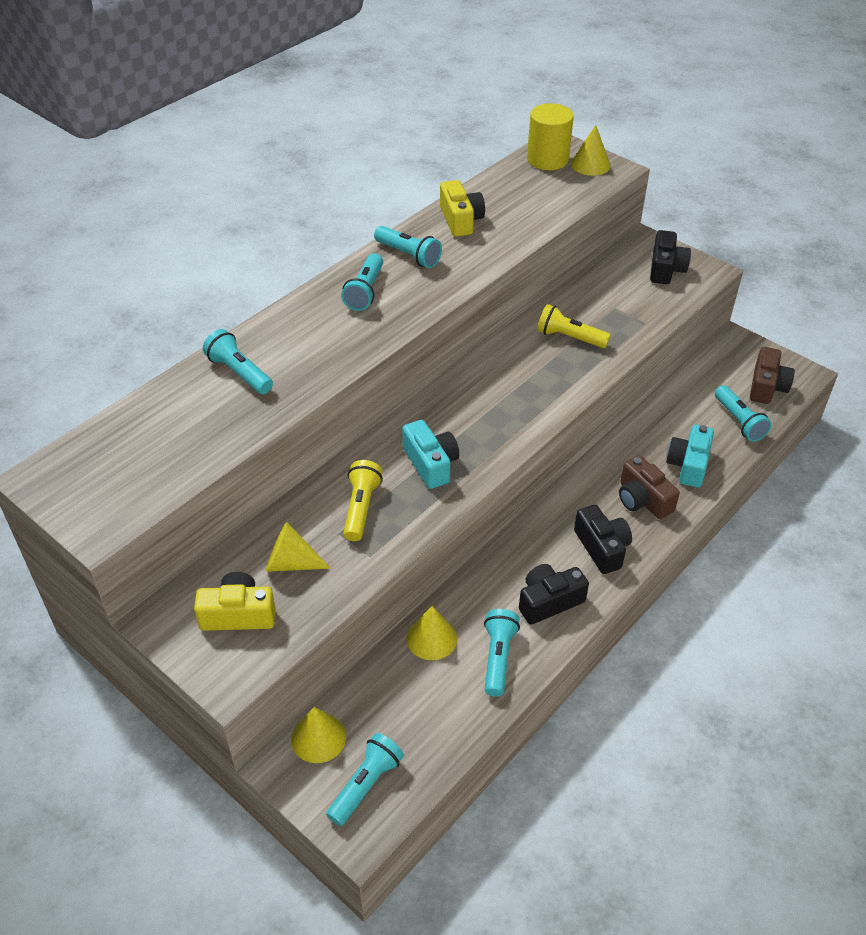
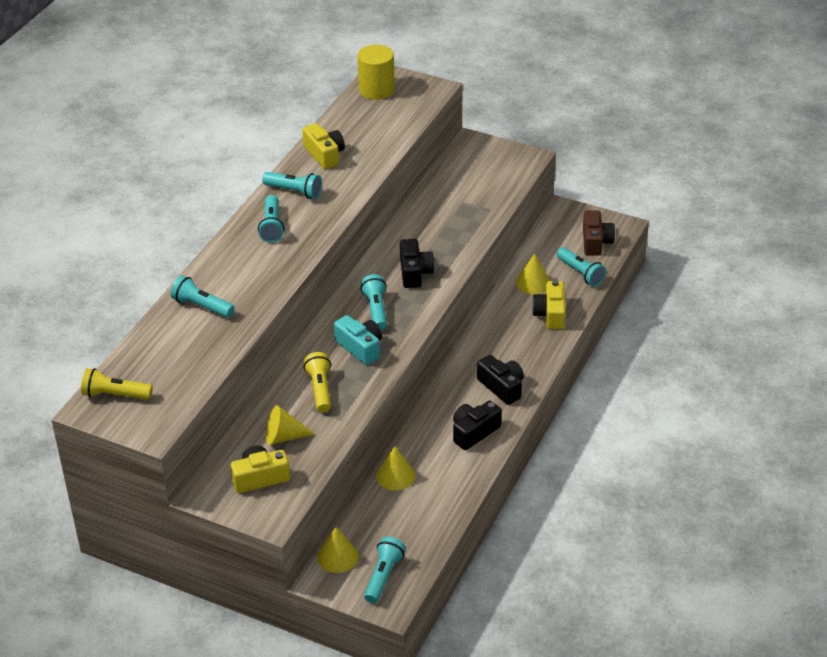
camera: 15 degrees left, 5 degrees down
(498, 657) = (449, 477): turquoise flashlight -> turquoise flashlight (376, 309)
(569, 337) = (434, 232): yellow flashlight -> yellow flashlight (115, 395)
(590, 164) = (413, 88): yellow cone -> yellow cone (533, 282)
(642, 499) = (522, 346): brown camera -> none
(665, 269) = (494, 162): black camera -> black camera (415, 272)
(688, 465) = (550, 314): turquoise camera -> yellow camera

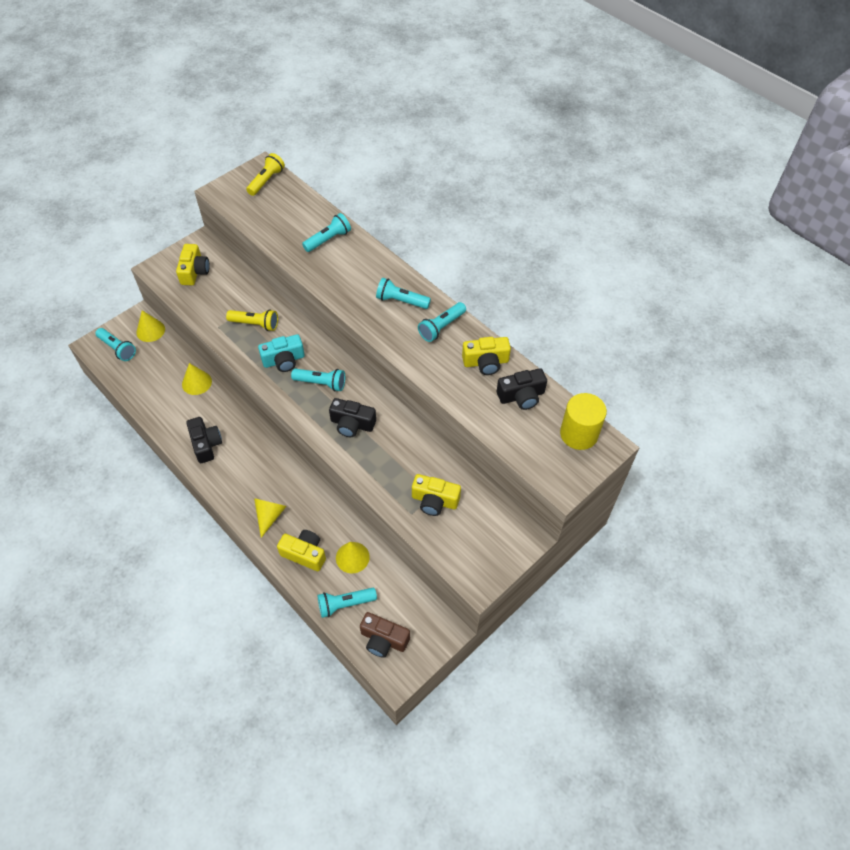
camera: 110 degrees right, 15 degrees up
(283, 437) = (223, 292): yellow cone -> yellow cone (270, 515)
(467, 199) = (434, 501): none -> yellow camera
(502, 387) = (240, 481): black camera -> black camera (521, 396)

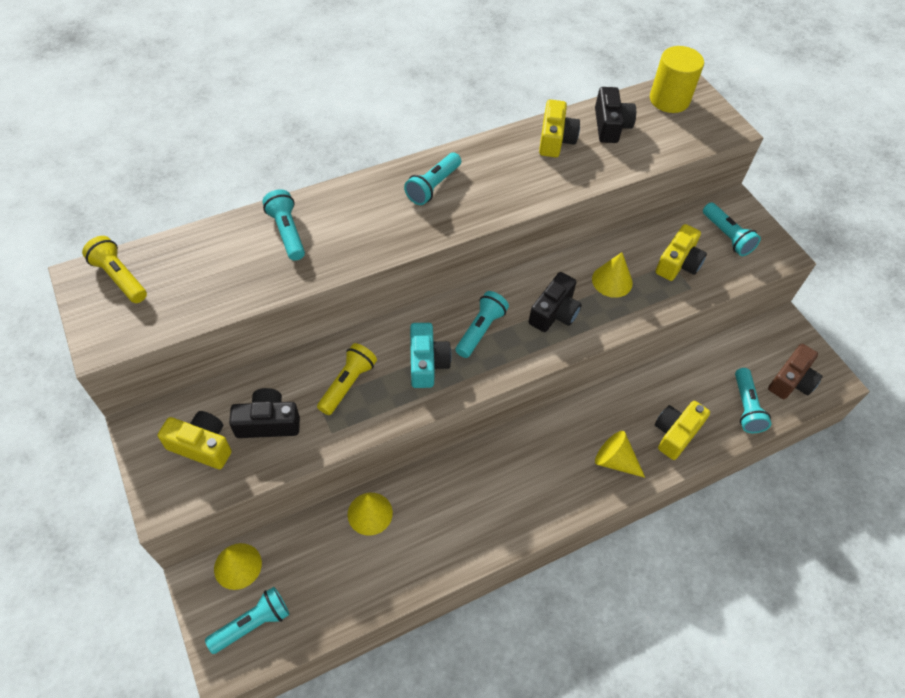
camera: 75 degrees left, 0 degrees up
(206, 444) = (484, 518): black camera -> black camera (268, 422)
(352, 557) = (688, 386): yellow cone -> yellow cone (612, 281)
(441, 327) = (490, 162): turquoise flashlight -> turquoise flashlight (727, 236)

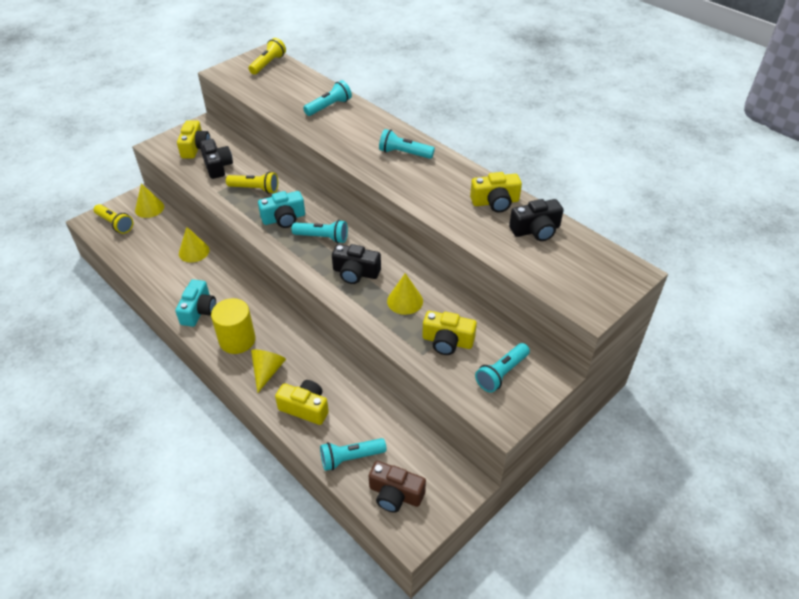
camera: 75 degrees right, 10 degrees down
(253, 623) = (115, 224): turquoise flashlight -> yellow flashlight
(491, 523) = (199, 311): none -> turquoise camera
(669, 100) = (601, 262): yellow cylinder -> yellow cylinder (237, 340)

